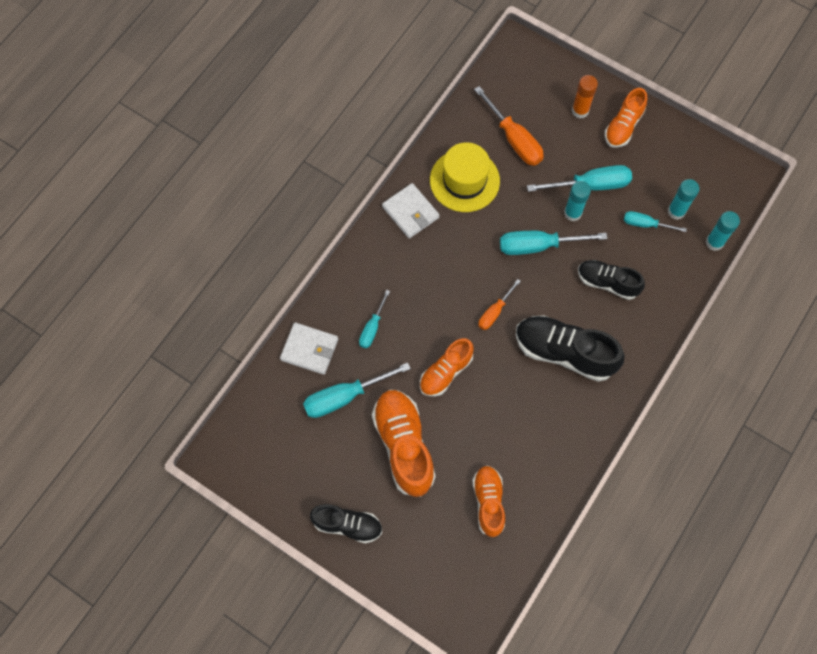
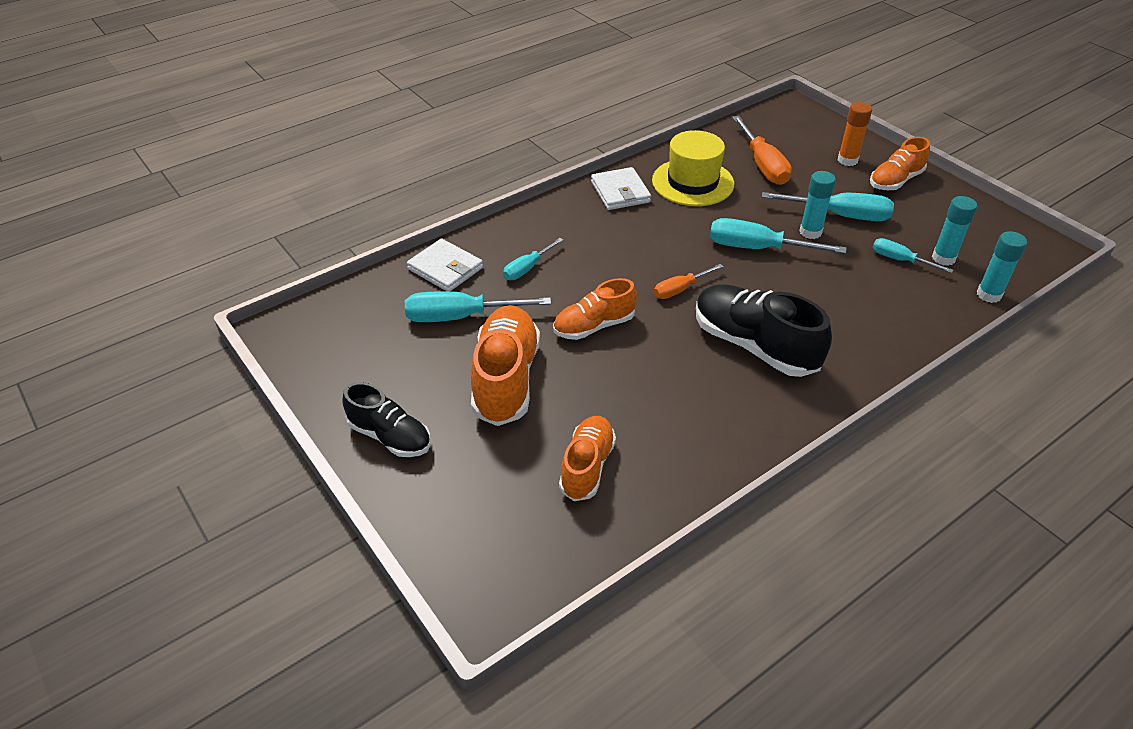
camera: 20 degrees right, 25 degrees down
(607, 283) = (834, 298): black shoe -> none

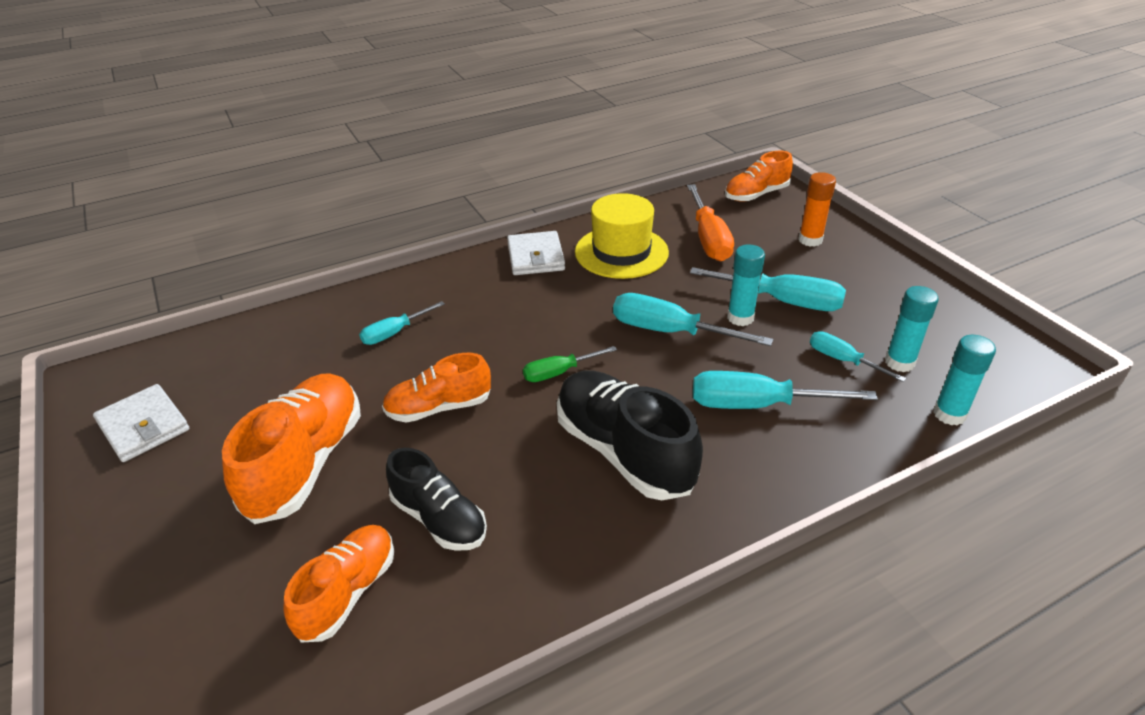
camera: 10 degrees right, 5 degrees down
(390, 436) = (135, 521): black shoe -> black shoe (439, 519)
(445, 268) = (305, 325): white wallet -> white wallet (144, 426)
(461, 317) = (293, 382): turquoise screwdriver -> turquoise screwdriver (757, 405)
(680, 289) = (559, 372): orange screwdriver -> green screwdriver
(895, 181) = (862, 266): orange shoe -> orange shoe (756, 195)

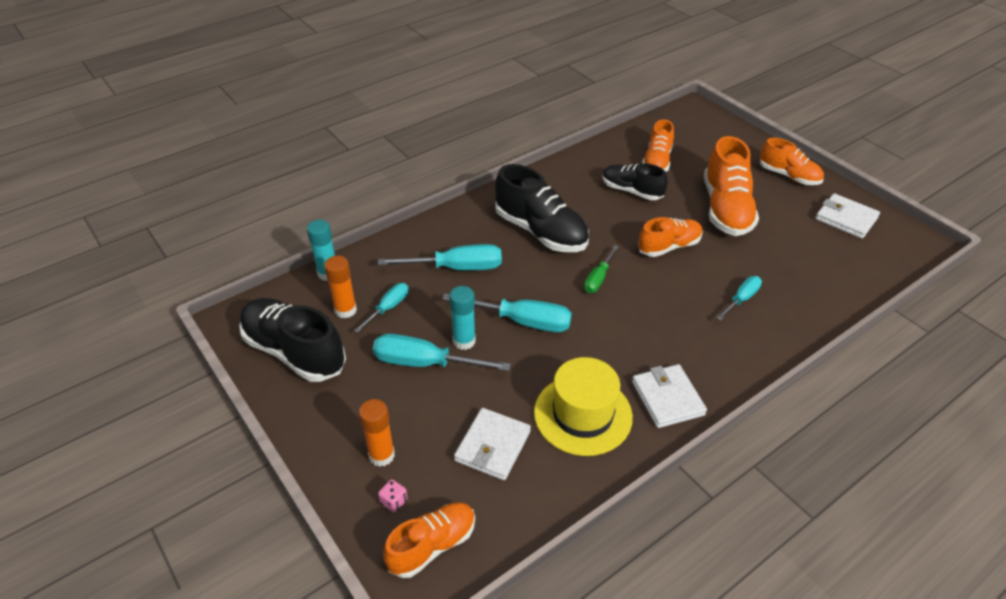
camera: 170 degrees right, 5 degrees up
(135, 522) = (788, 176): none -> orange shoe
(559, 372) = (598, 278): green screwdriver -> green screwdriver turned 150 degrees clockwise
(708, 239) = (493, 446): orange screwdriver -> white wallet
(791, 215) = (394, 501): none -> pink dice
(843, 360) = (388, 308): turquoise screwdriver -> turquoise screwdriver turned 90 degrees counterclockwise
(899, 362) = (345, 310): turquoise glue stick -> orange glue stick
(940, 323) = (295, 352): none -> black shoe

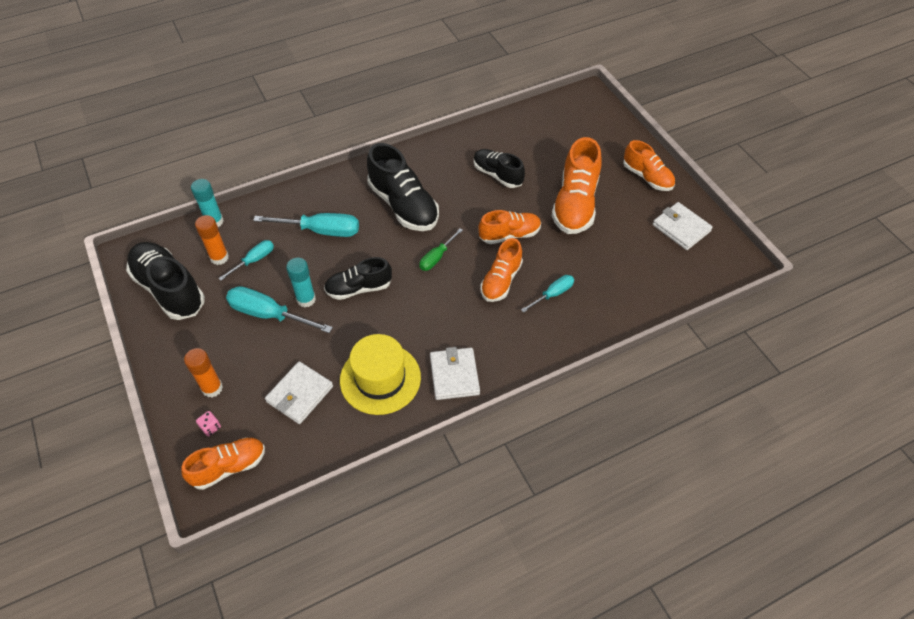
camera: 10 degrees right, 10 degrees up
(522, 321) = (359, 288): turquoise screwdriver -> black shoe
(657, 161) = (531, 147): orange shoe -> orange shoe (501, 280)

